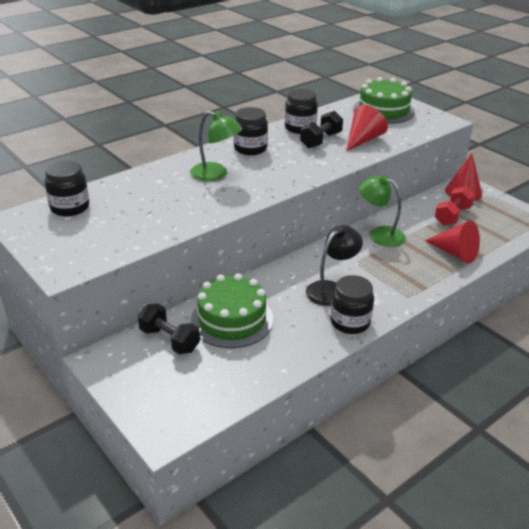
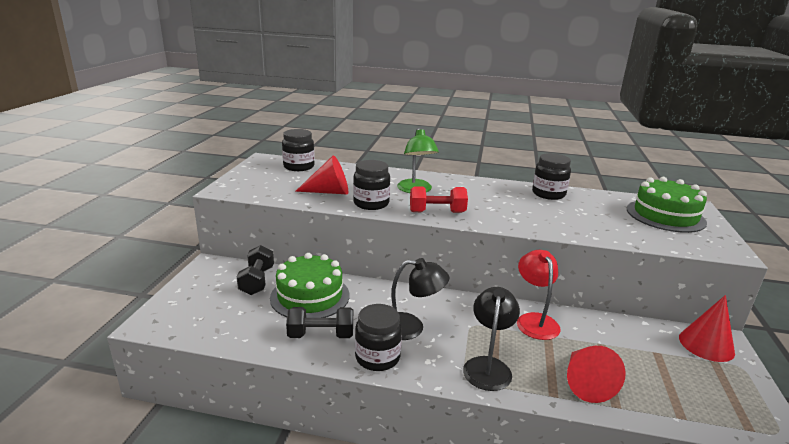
camera: 50 degrees right, 10 degrees down
(250, 149) = (476, 188): black jar -> black jar (371, 203)
(321, 140) = (548, 208): black dumbbell -> black dumbbell (321, 335)
(363, 140) = (591, 224): red cone -> red cone (329, 192)
(379, 234) = (534, 320): green lamp -> red lamp
(405, 280) = (488, 366): none -> black lamp
(452, 216) = (648, 354): red dumbbell -> red dumbbell (437, 212)

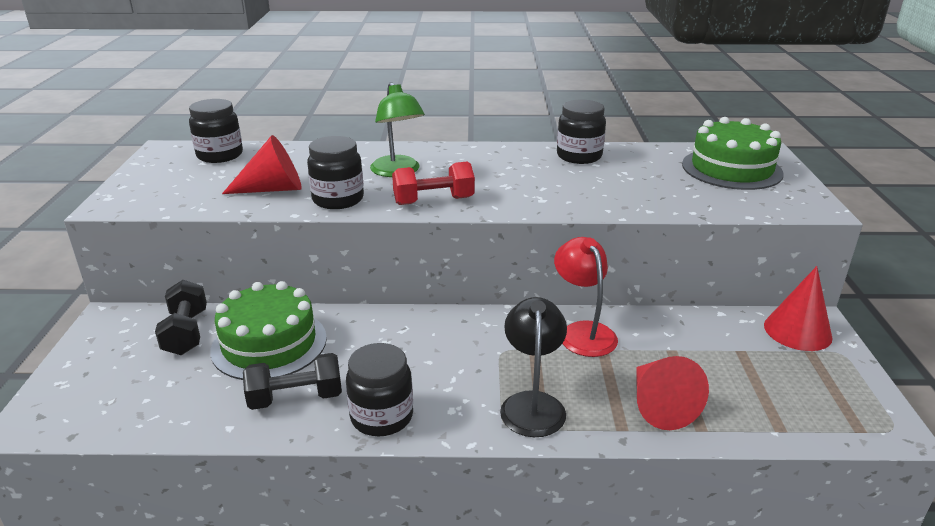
camera: 10 degrees left, 5 degrees up
(411, 327) = (421, 367): black lamp -> none

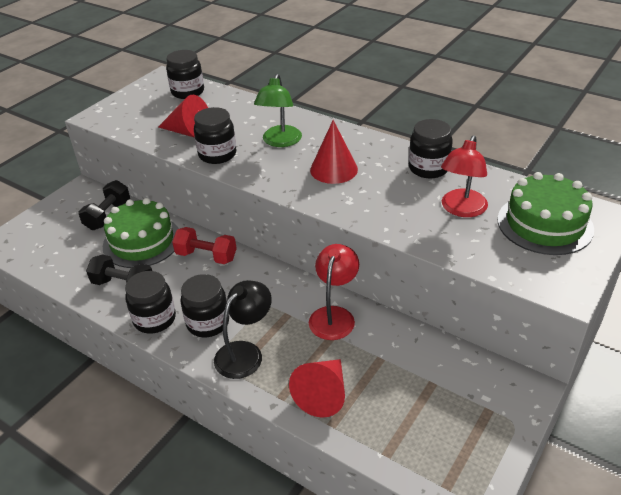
camera: 35 degrees right, 10 degrees up
(433, 201) = (274, 177): red dumbbell -> red dumbbell (206, 256)
(454, 393) = (208, 323): none -> black jar
(652, 177) = (461, 209): none -> red lamp
(797, 331) = (500, 389): red cone -> red cone (334, 169)

